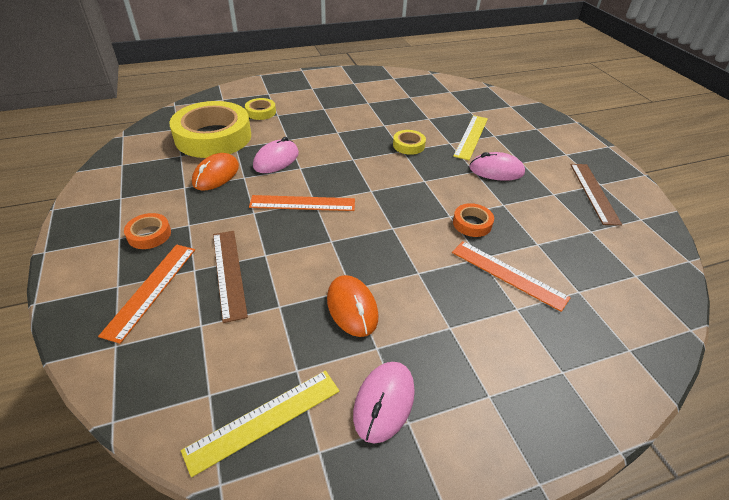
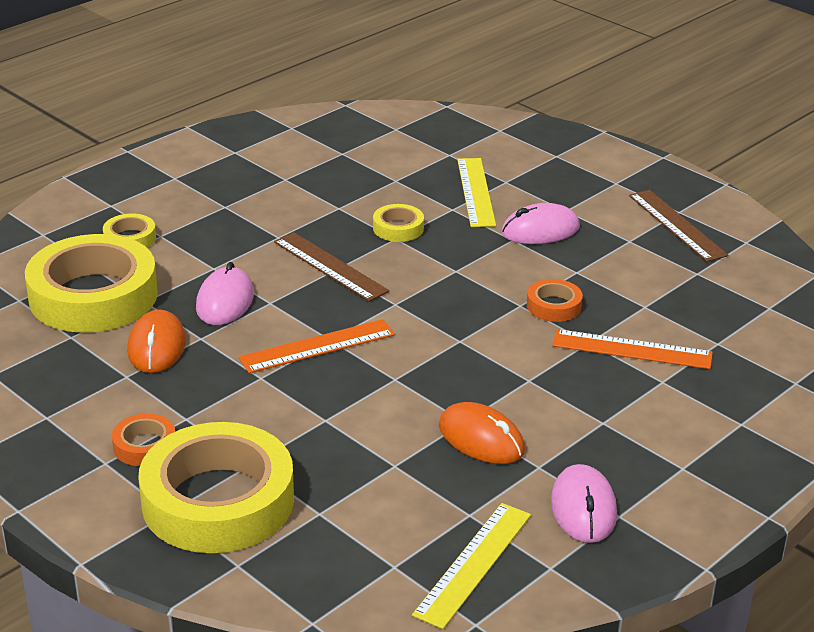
camera: 25 degrees left, 10 degrees down
(151, 289) = (218, 500): orange ruler -> yellow tape
(229, 273) = (299, 452): brown ruler -> brown ruler (330, 266)

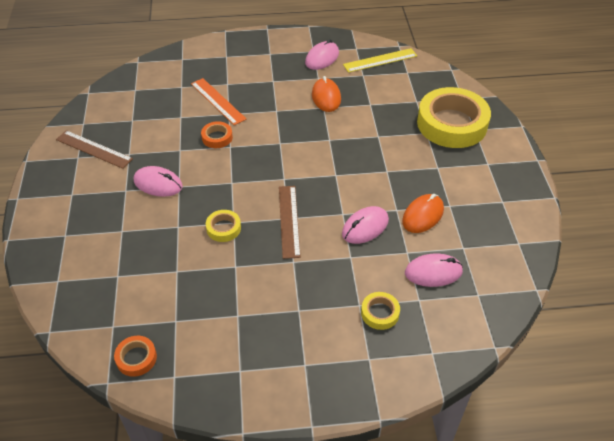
camera: 140 degrees left, 15 degrees up
(93, 296) = (433, 272): yellow tape -> pink mouse
(144, 446) = (465, 162): orange tape -> orange tape (136, 358)
(317, 346) = (346, 174): orange ruler -> none
(476, 192) = (148, 232): yellow ruler -> none
(677, 225) = (93, 149): brown ruler -> brown ruler turned 75 degrees counterclockwise

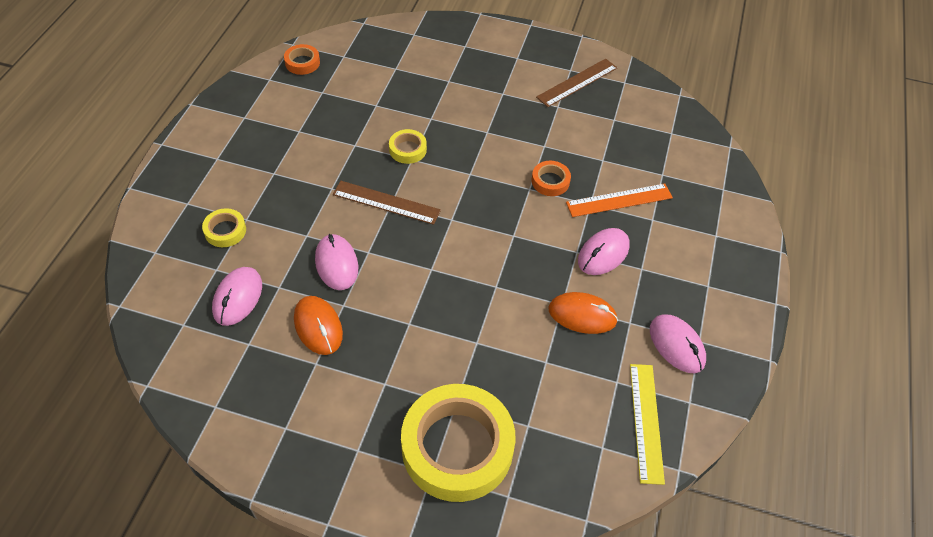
camera: 110 degrees right, 5 degrees up
(158, 184) = (499, 117): pink mouse -> pink mouse (603, 254)

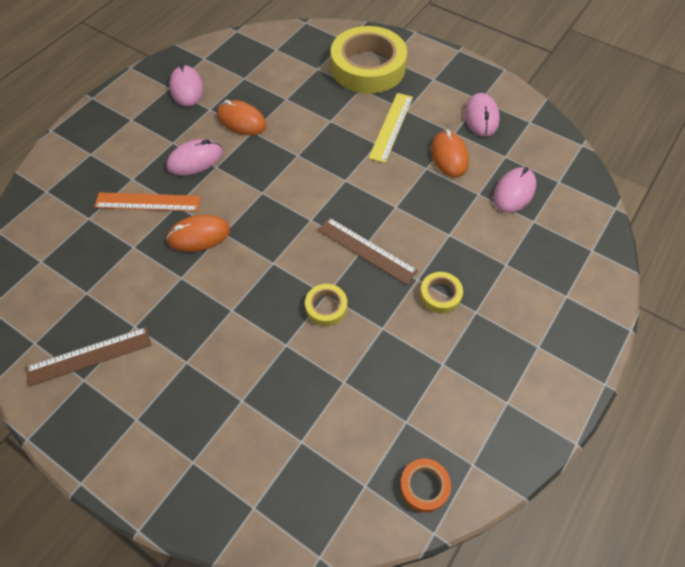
camera: 160 degrees left, 5 degrees up
(225, 231) = (526, 256): yellow tape -> yellow tape (440, 295)
(336, 264) = (425, 202): pink mouse -> pink mouse (481, 117)
(550, 181) = (199, 235): orange tape -> orange mouse
(646, 422) = (239, 54): yellow ruler -> yellow ruler (391, 127)

